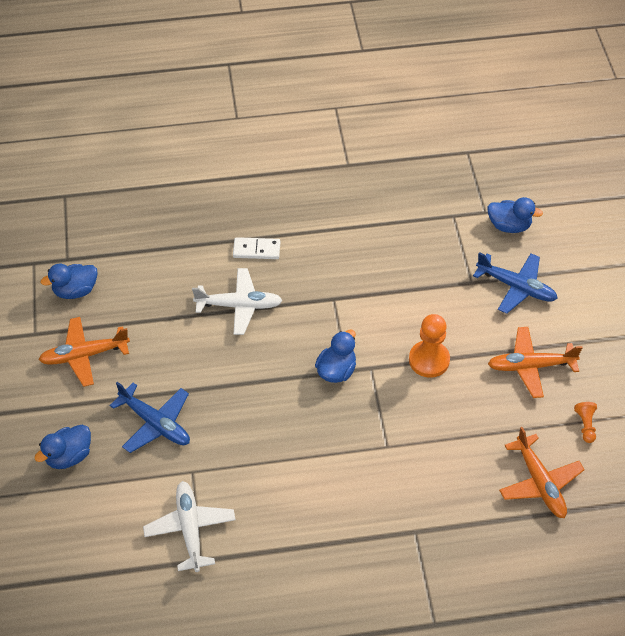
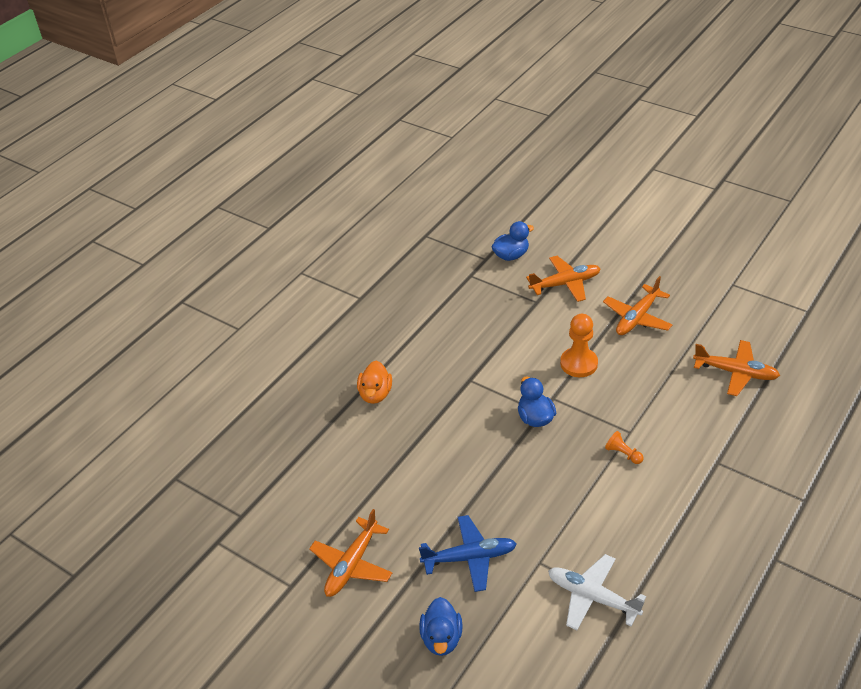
camera: 45 degrees left, 10 degrees down
(75, 291) = (280, 530): blue duck -> none
(239, 305) = (415, 436): white plane -> none
(256, 250) = (375, 394): white domino -> orange duck
(516, 287) = (565, 284): blue plane -> orange plane
(585, 425) = (711, 322): orange pawn -> orange pawn (623, 454)

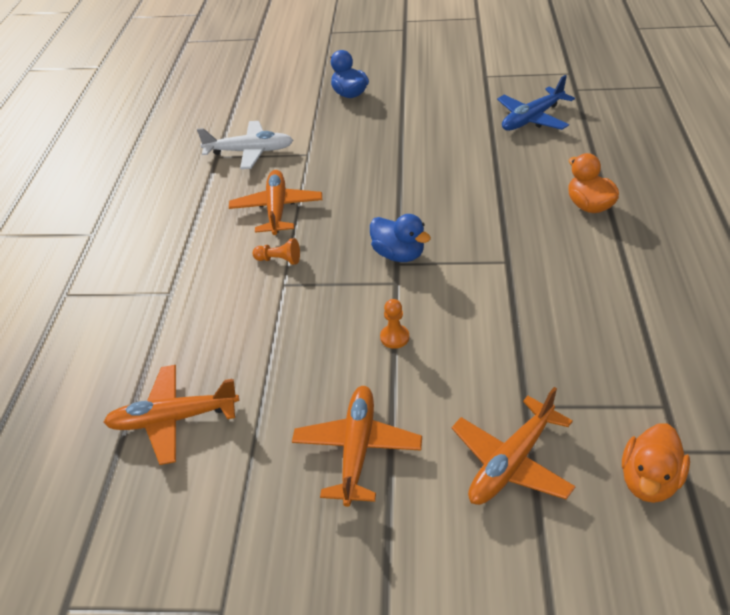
camera: 150 degrees right, 0 degrees up
(352, 564) = (455, 99): orange plane -> orange plane (277, 209)
(469, 558) = (367, 135): blue plane -> blue plane (532, 119)
(511, 255) = (649, 480): blue duck -> orange duck
(578, 363) = (394, 337): orange pawn -> orange pawn, size x0.53

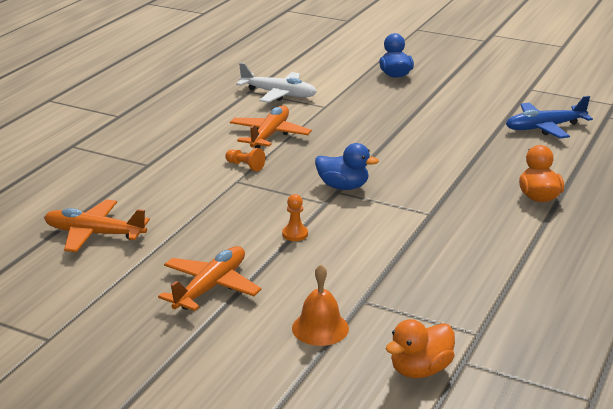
camera: 20 degrees right, 15 degrees down
(398, 254) = (343, 186): blue duck -> blue duck turned 45 degrees counterclockwise
(511, 462) = (320, 328): orange plane -> orange bell

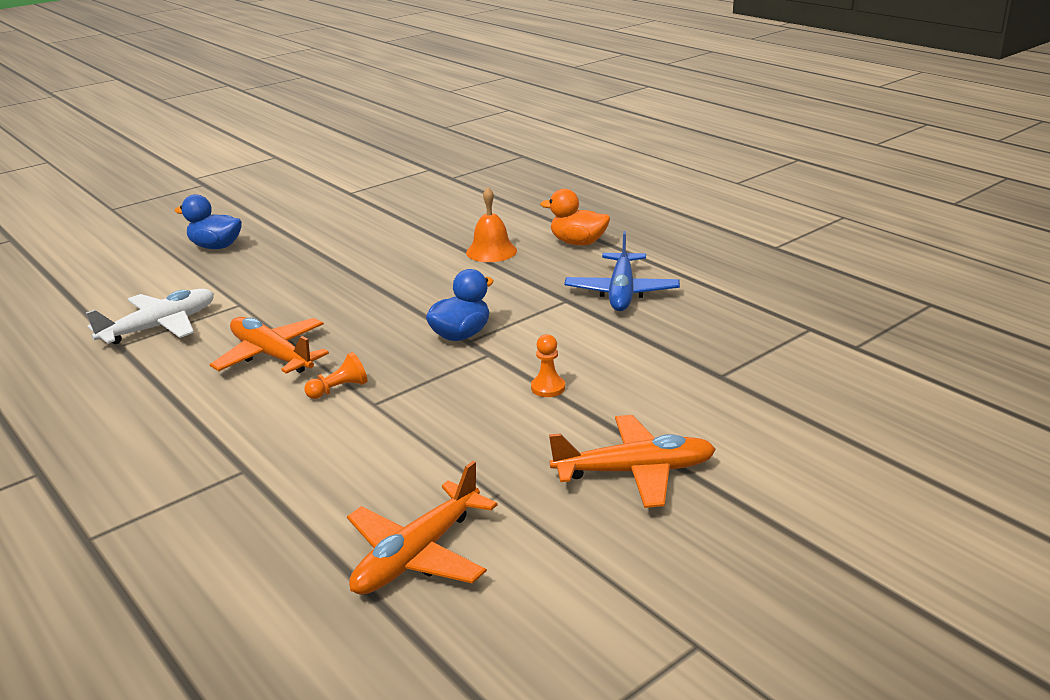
camera: 65 degrees left, 0 degrees up
(211, 287) = (635, 471): orange plane -> orange plane turned 120 degrees clockwise
(320, 328) = (764, 412): orange bell -> orange bell (491, 251)
(420, 370) = (863, 371): orange duck -> none
(544, 128) = (442, 207): blue plane -> blue plane (622, 292)

